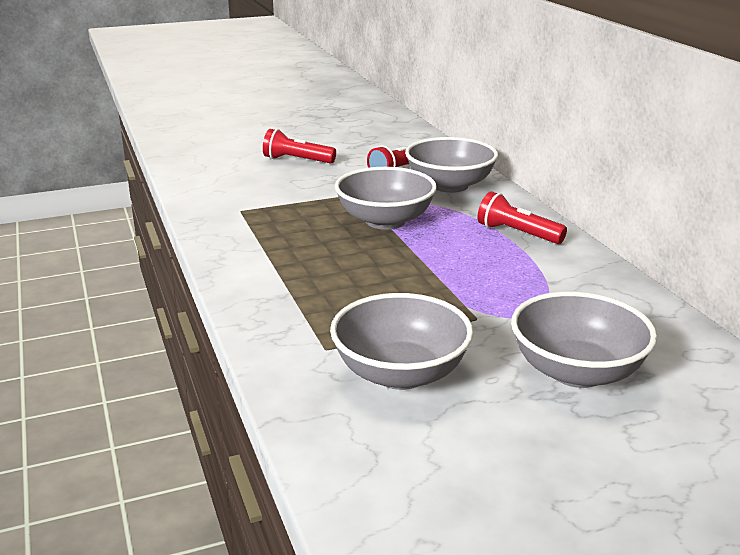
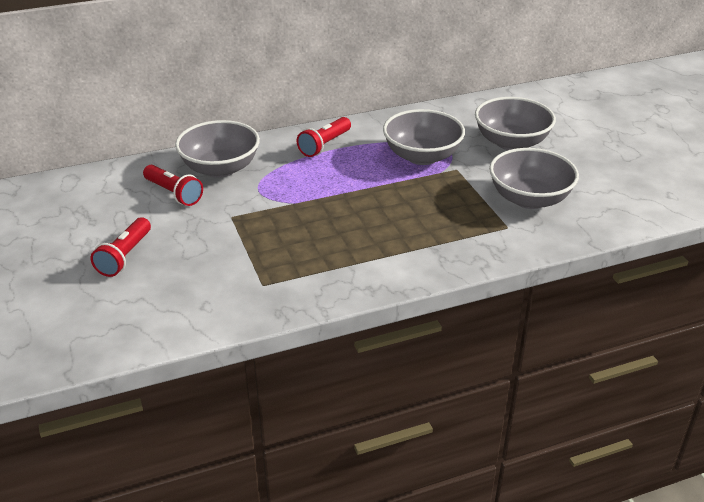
camera: 90 degrees left, 10 degrees up
(385, 221) = (296, 202): grey bowl -> grey bowl (422, 156)

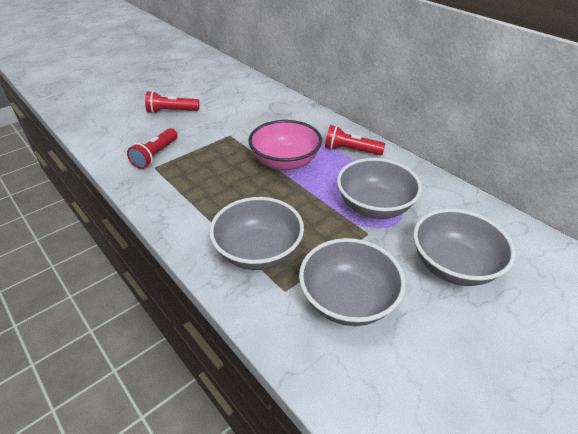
camera: 70 degrees right, 5 degrees up
(174, 193) = (246, 108): red flashlight -> red flashlight (156, 155)
(220, 168) = (286, 116): grey bowl -> grey bowl (258, 252)
(317, 189) = (285, 162): none -> pink bowl

